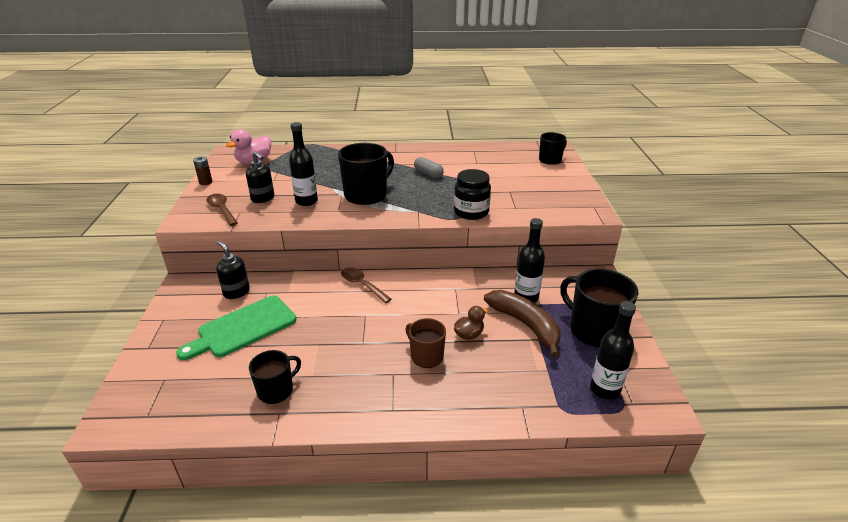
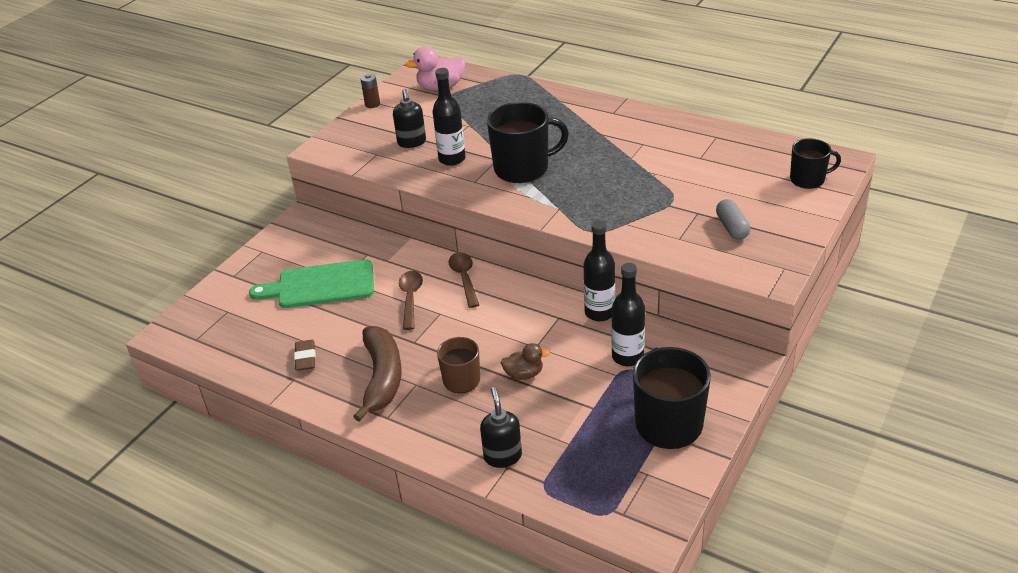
camera: 35 degrees right, 5 degrees up
(222, 210) = (362, 146): brown spoon -> brown spoon (410, 298)
(236, 292) = (341, 244): black soap dispenser -> black soap dispenser (502, 456)
(276, 390) = (305, 358): black mug -> brown eraser
(428, 174) = (621, 158): grey capsule -> grey capsule (732, 227)
(471, 212) = (618, 228): black jar -> none
(525, 325) = (594, 387): brown banana -> brown banana (382, 377)
(605, 389) = (608, 488): black bottle -> black bottle (599, 313)

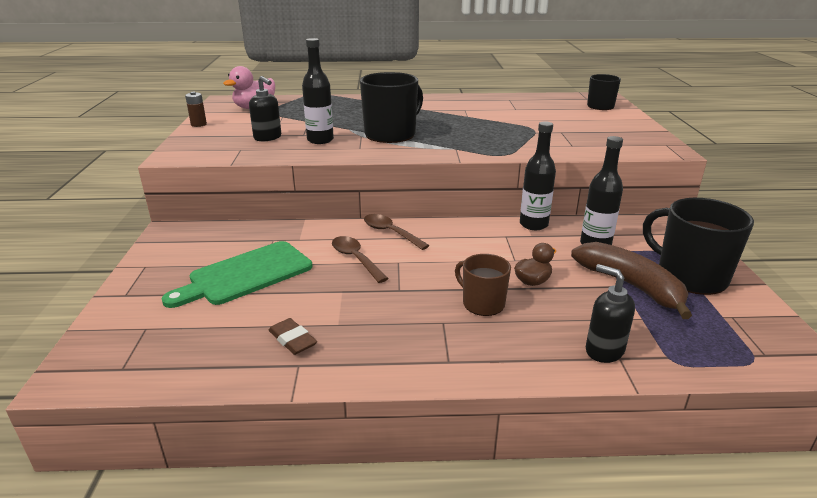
camera: 35 degrees left, 10 degrees down
(382, 377) = (401, 328): brown banana -> brown banana (630, 285)
(732, 227) = (597, 134): grey capsule -> none

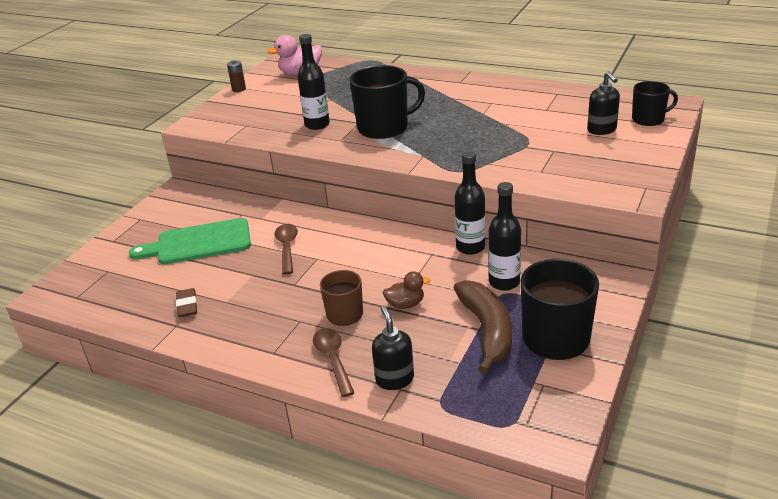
camera: 30 degrees right, 5 degrees up
(268, 138) = (278, 115): black soap dispenser -> black soap dispenser (602, 130)
(390, 233) = (337, 228): brown spoon -> brown spoon (333, 359)

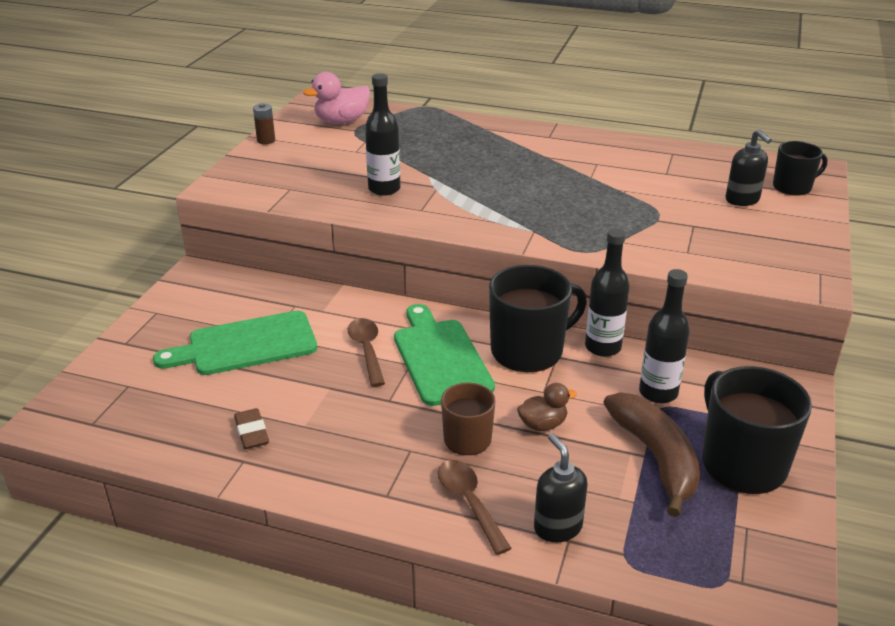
camera: 10 degrees left, 0 degrees up
(341, 254) = (440, 358): none -> green cutting board
(384, 127) = (472, 193): black mug -> black mug (528, 350)

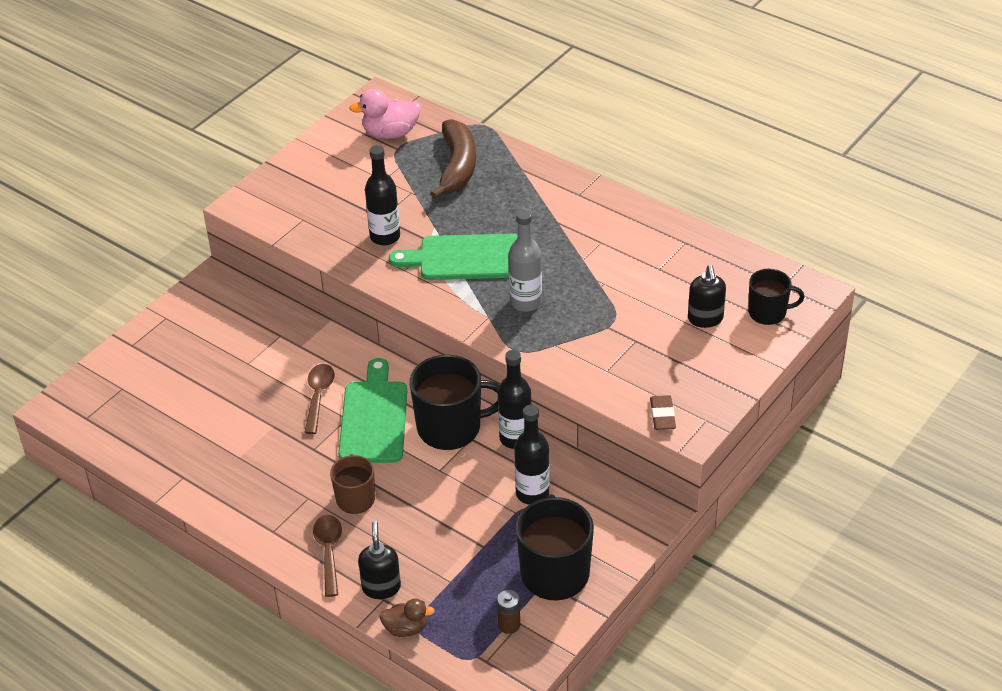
camera: 20 degrees right, 10 degrees up
(246, 345) = (224, 368): green cutting board -> green cutting board (465, 258)
(252, 432) = (198, 454): brown eraser -> brown eraser (662, 415)
(266, 140) = (308, 148): brown battery -> brown battery (509, 625)
(543, 424) = (421, 500): brown duck -> brown duck (406, 628)
(562, 214) = (526, 302): none -> grey bottle
(655, 457) = (490, 550): brown banana -> brown banana (457, 166)

